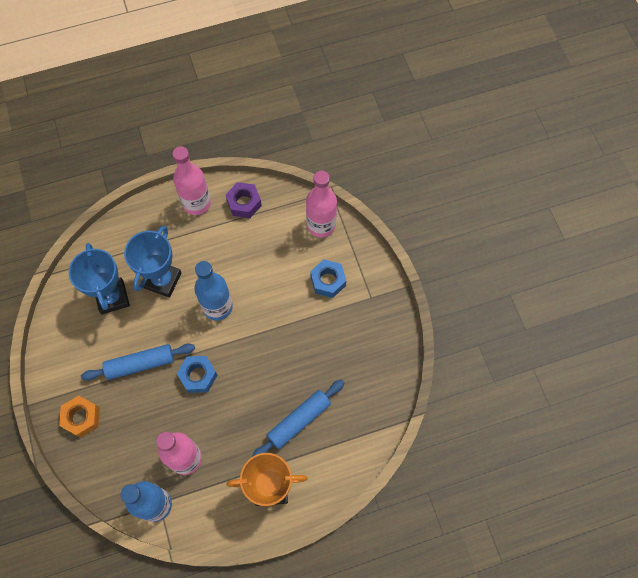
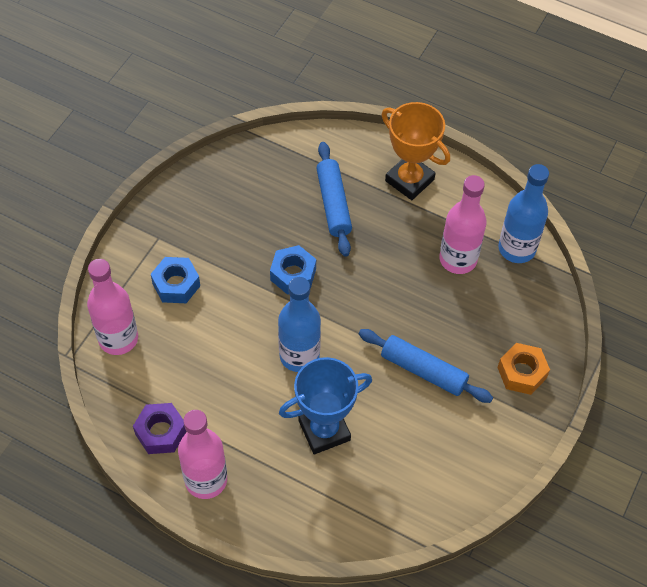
camera: 135 degrees left, 10 degrees down
(112, 297) = (390, 460): blue trophy -> none
(198, 376) = (381, 313): blue nut -> blue nut (293, 274)
(299, 421) = (333, 204): blue rolling pin -> blue rolling pin turned 75 degrees clockwise

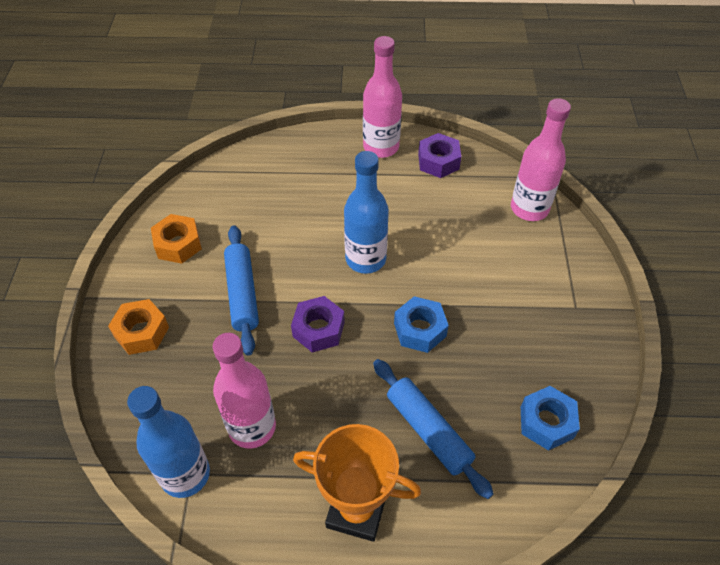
camera: 155 degrees right, 5 degrees down
(176, 285) = (521, 271): blue nut -> blue nut (546, 422)
(324, 430) = (309, 212): blue trophy -> none
(373, 310) = (318, 329): none -> purple nut
(423, 370) = (242, 294): blue rolling pin -> blue rolling pin turned 75 degrees clockwise
(464, 450) = (178, 244): none -> orange nut

